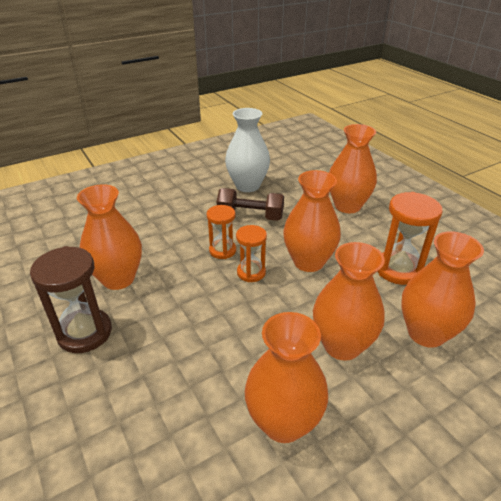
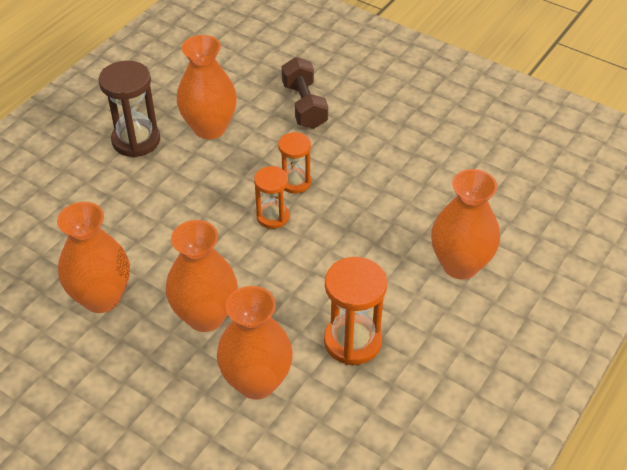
camera: 65 degrees right, 10 degrees up
(247, 186) = (437, 157): white vase -> none
(250, 216) = (373, 182): brown dumbbell -> brown dumbbell (304, 106)
(308, 262) = (318, 257): orange vase -> none

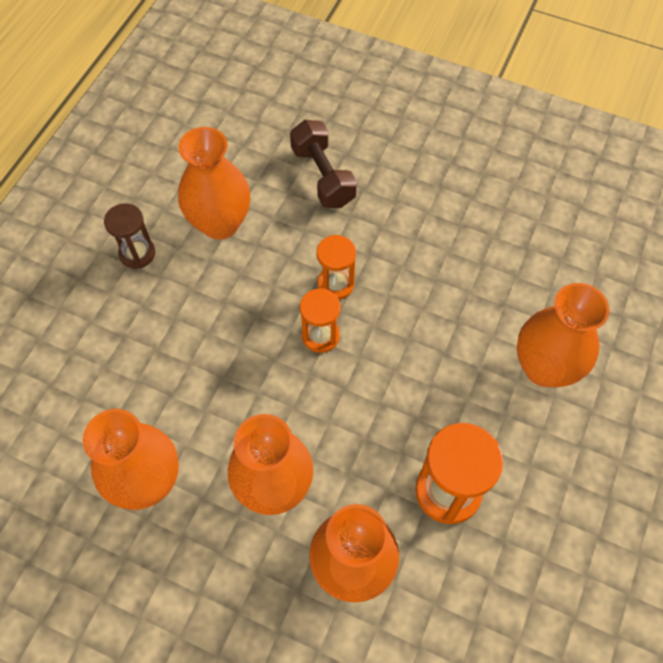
camera: 10 degrees left, 15 degrees up
(136, 140) = (137, 253): brown hourglass -> brown hourglass, size x0.63

